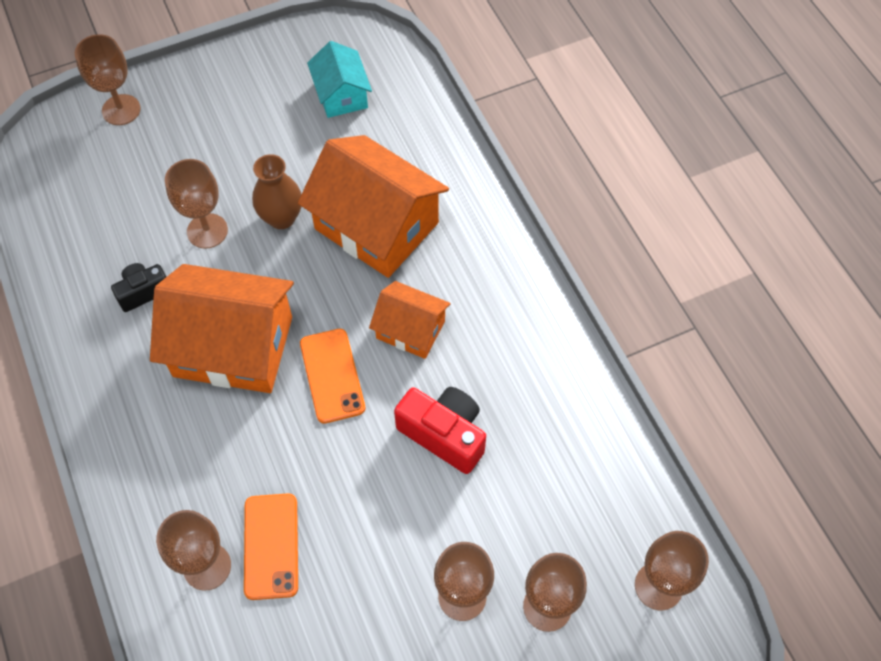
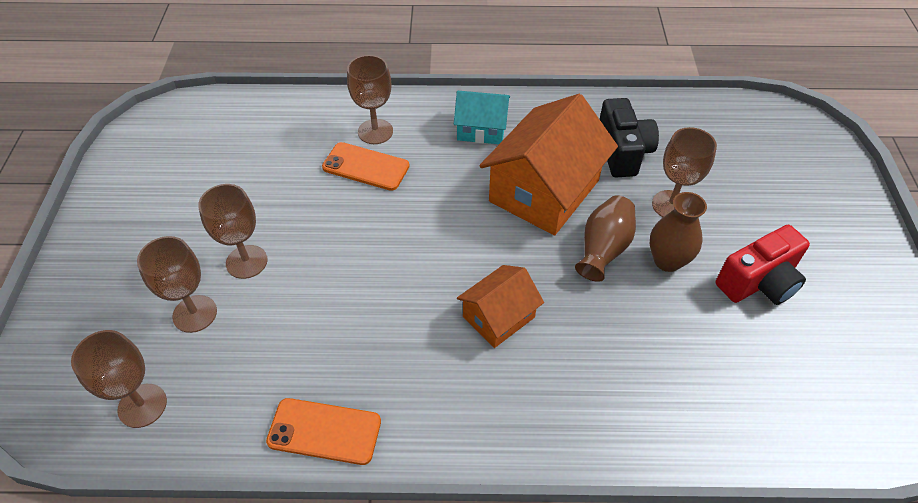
camera: 115 degrees right, 10 degrees down
(121, 110) = (835, 182): brown goblet -> none
(143, 292) = (622, 152): black camera -> black camera, size x1.61
(290, 271) = (603, 249): none -> brown vase
(332, 375) = (483, 244): orange phone -> orange phone (324, 431)
(341, 95) = (824, 364): turquoise house -> turquoise house (481, 129)
(376, 226) = (630, 333): orange house -> none
(444, 434) = (383, 302): red camera -> red camera (758, 282)

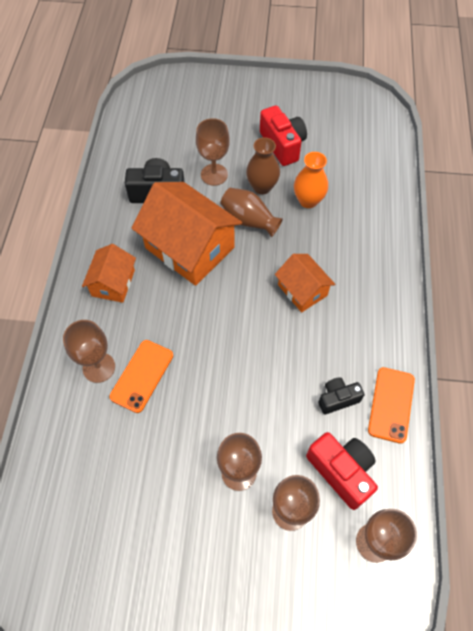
camera: 85 degrees left, 10 degrees up
(236, 368) = (341, 471): none -> red camera
(334, 363) = (337, 399): none -> black camera
(481, 129) = (113, 283): turquoise house -> orange house
(659, 320) = (308, 200): none -> orange vase

